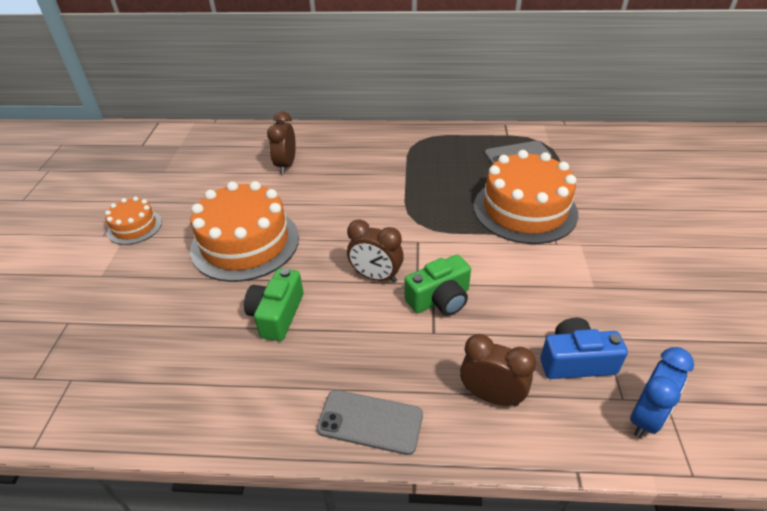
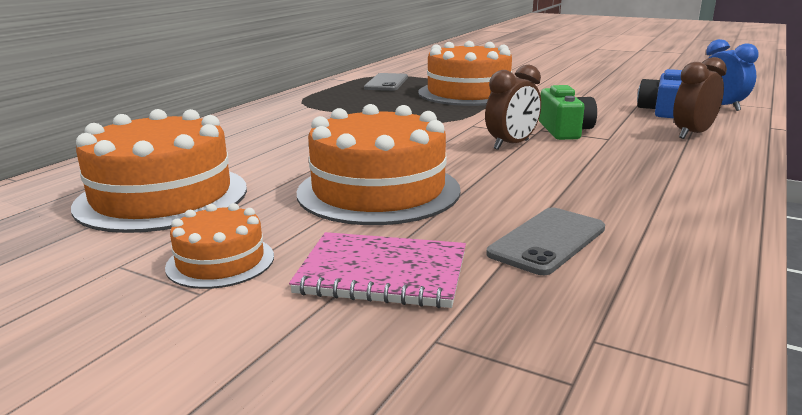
camera: 65 degrees left, 20 degrees down
(131, 283) = (382, 273): none -> pink notebook
(207, 173) = (162, 197): none -> orange cake
(277, 315) = (538, 189): green camera -> none
(286, 165) = (237, 154): brown clock -> none
(370, 421) = (716, 172): grey phone -> grey phone (547, 241)

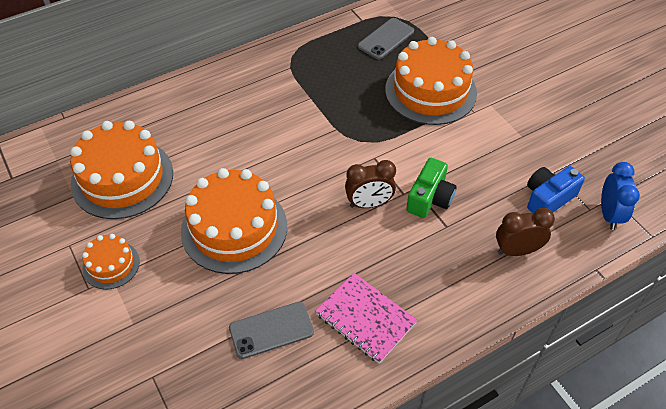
camera: 30 degrees right, 30 degrees up
(382, 273) = (170, 315): pink notebook -> pink notebook (365, 319)

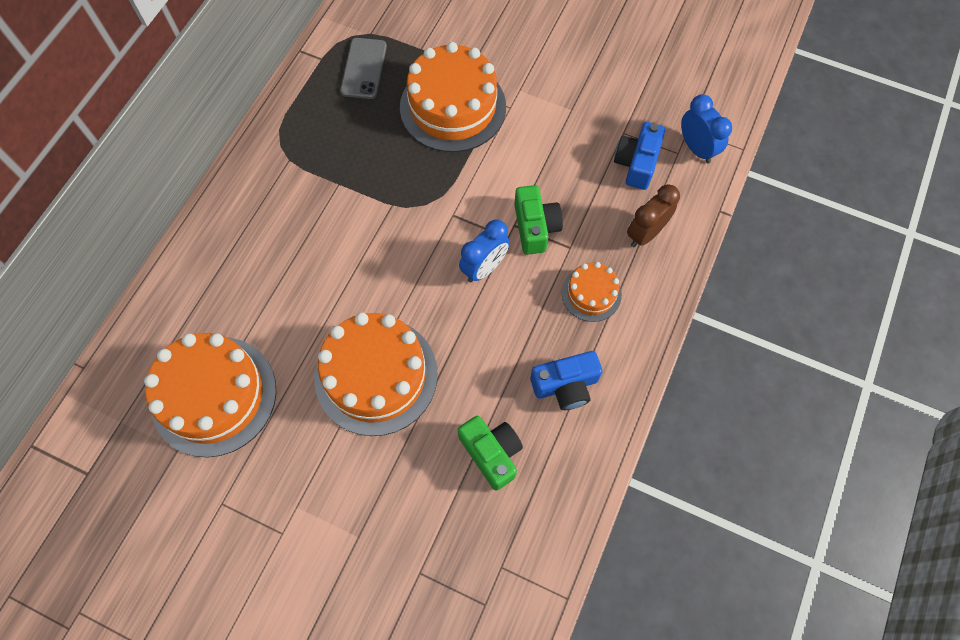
camera: 35 degrees left, 15 degrees up
(111, 265) = (284, 494): orange cake -> orange cake (591, 293)
(271, 330) = (491, 453): grey phone -> green camera
(365, 319) = (565, 385): pink notebook -> blue camera
(369, 204) = (484, 268): brown clock -> blue clock

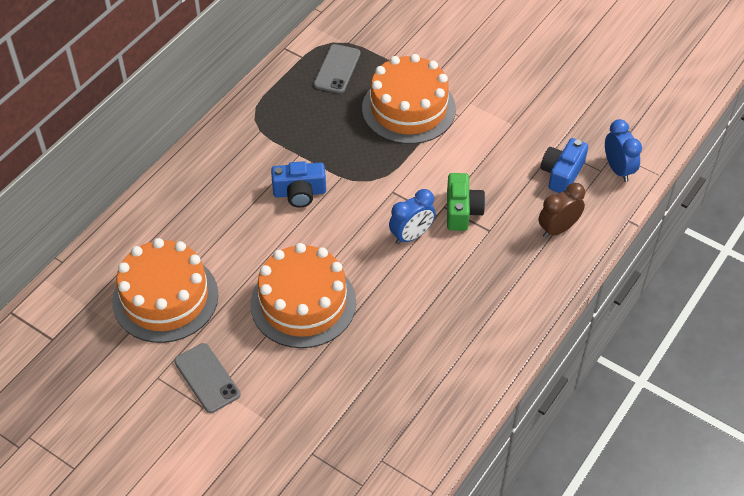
camera: 10 degrees right, 15 degrees down
(280, 494) = (207, 378): none -> grey phone
(491, 453) = (390, 375): green camera -> none
(565, 385) = (463, 334): blue camera -> blue camera (299, 193)
(591, 293) = (500, 268): orange cake -> none

